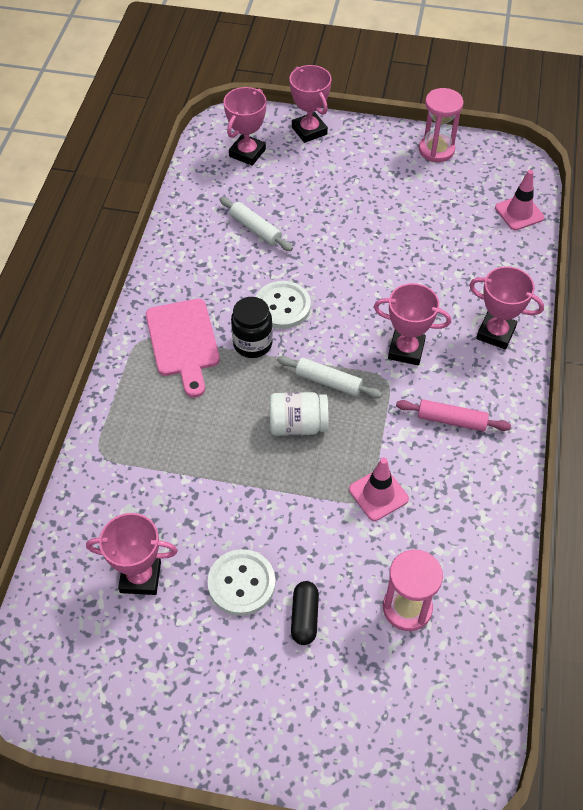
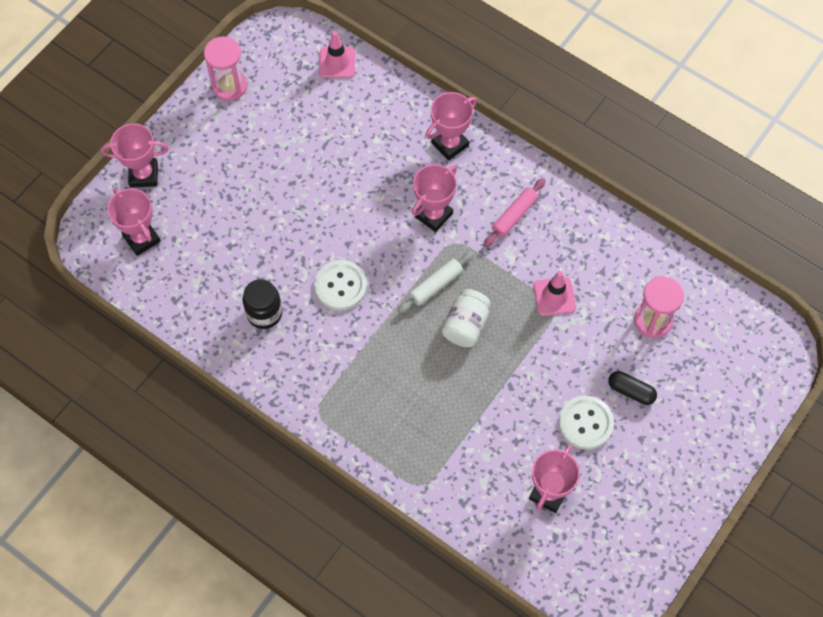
camera: 65 degrees left, 10 degrees up
(183, 342) = (338, 379): pink cutting board -> none
(252, 344) = (368, 325): black jar -> black jar (264, 313)
(255, 229) = (241, 271): white rolling pin -> none

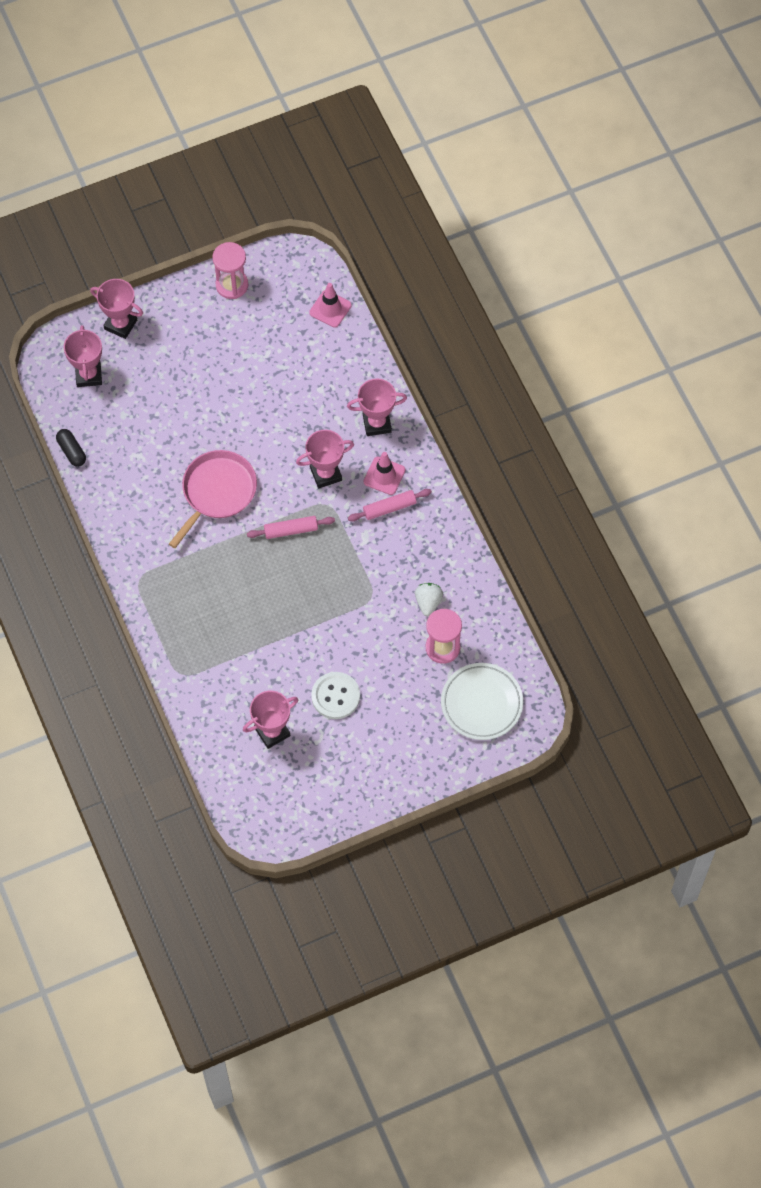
camera: 30 degrees right, 0 degrees up
(264, 313) = (146, 483): black jar -> none
(340, 286) = (217, 492): white button -> pink pan
(436, 285) = (291, 530): white rolling pin -> pink rolling pin
(466, 325) = (293, 573): white jar -> none
(554, 296) = (377, 588): pink traffic cone -> pink traffic cone (384, 476)
(610, 285) = (428, 602): none -> white strawberry
(631, 391) = (387, 691): black capsule -> black capsule (71, 451)
(725, 354) = (481, 703): none -> white plate

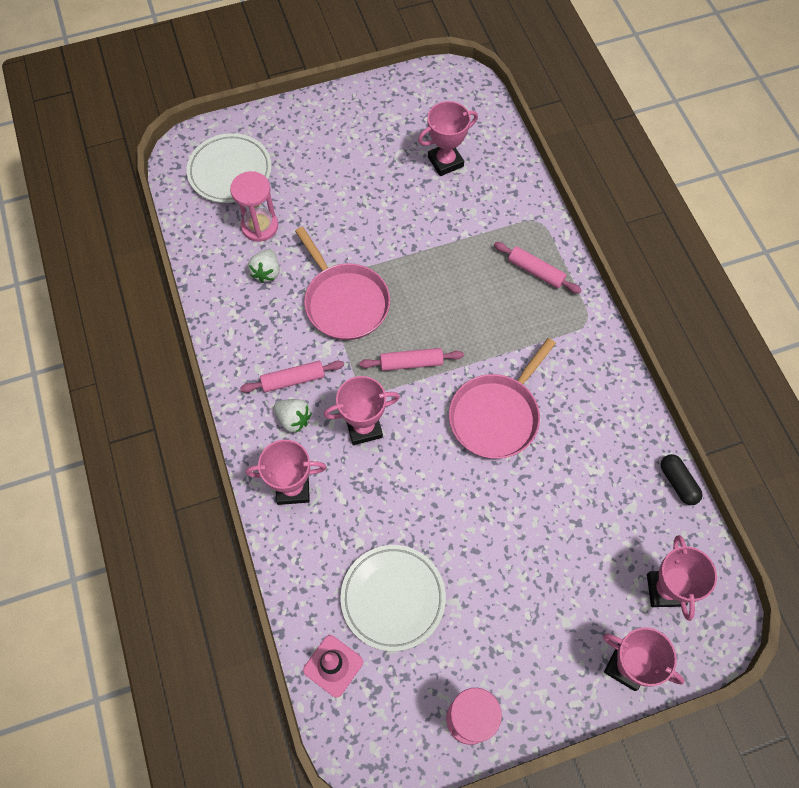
camera: 175 degrees left, 0 degrees up
(184, 623) = (536, 271): none -> pink rolling pin
(291, 354) = (393, 598): none -> white plate
(335, 696) = (378, 189): white button -> none
(354, 580) = (344, 302): none -> pink pan
(384, 476) = (293, 419): pink traffic cone -> white strawberry

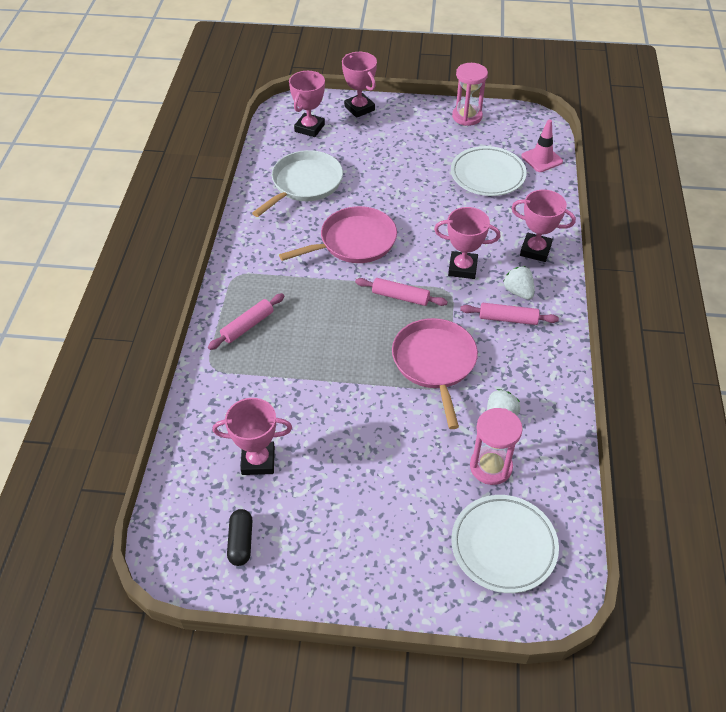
camera: 155 degrees left, 15 degrees down
(536, 271) = (247, 326): pink rolling pin -> pink rolling pin turned 75 degrees clockwise
(604, 481) = (304, 184): none -> white pan
(678, 483) = (256, 168): black capsule -> black capsule (241, 542)

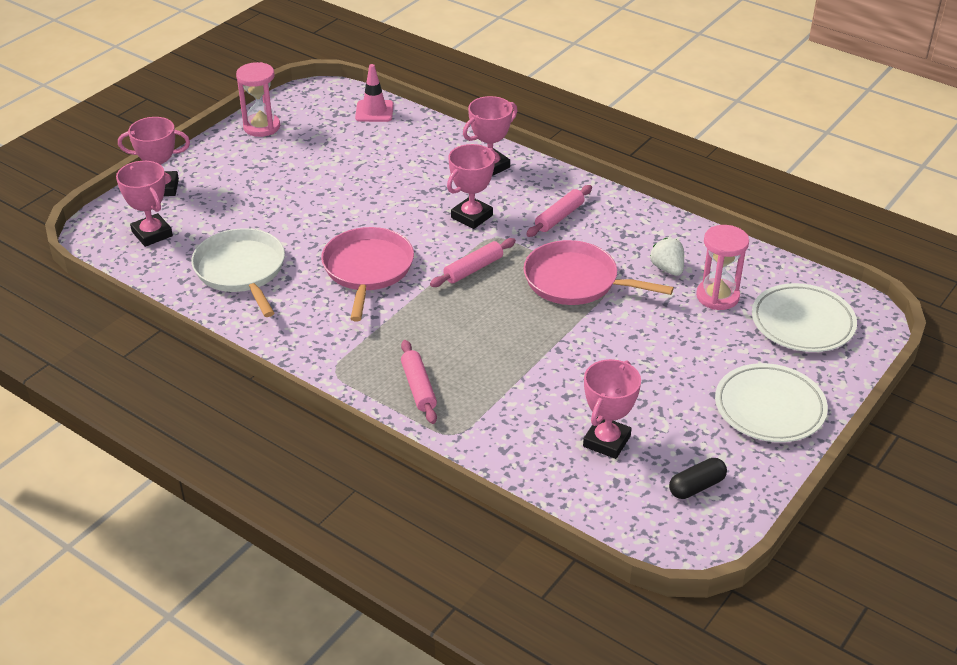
camera: 60 degrees left, 10 degrees down
(241, 542) = (696, 486): black capsule -> black capsule turned 60 degrees counterclockwise
(487, 175) = (361, 150): white plate -> white plate (769, 408)
(518, 292) = (532, 197): white strawberry -> none

